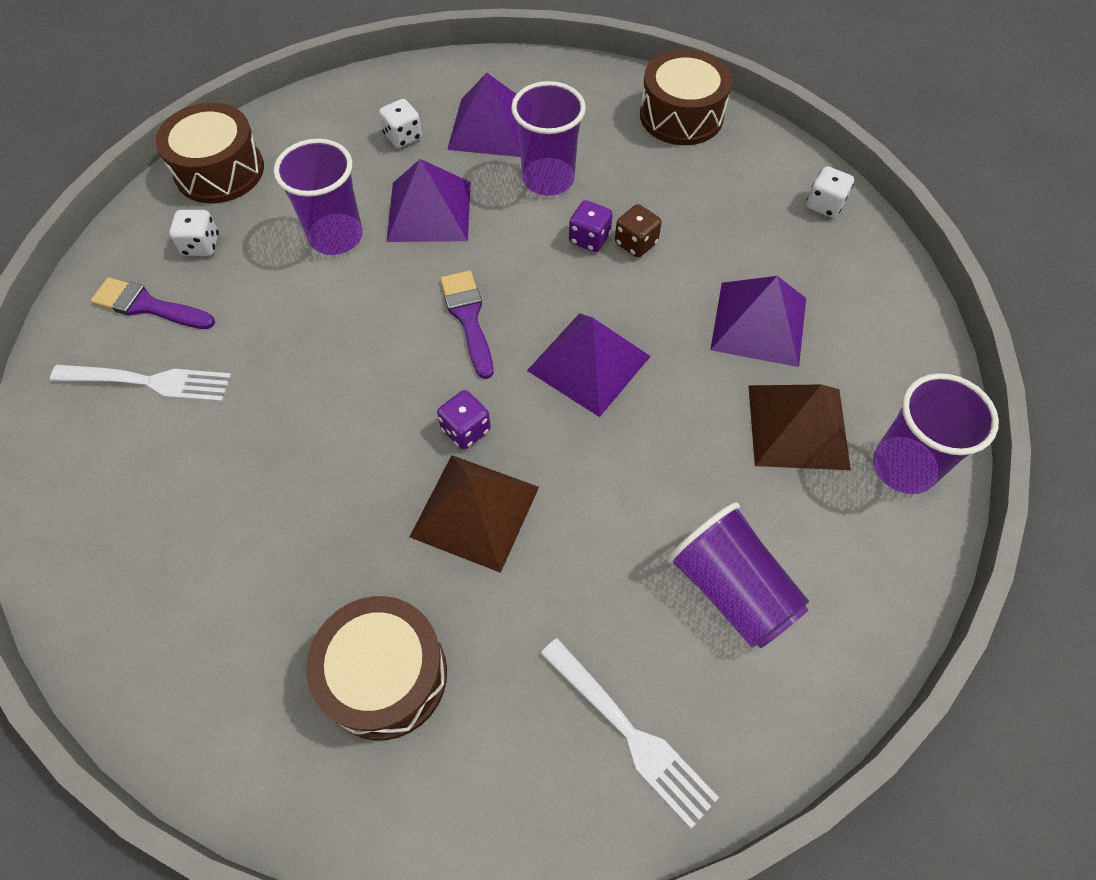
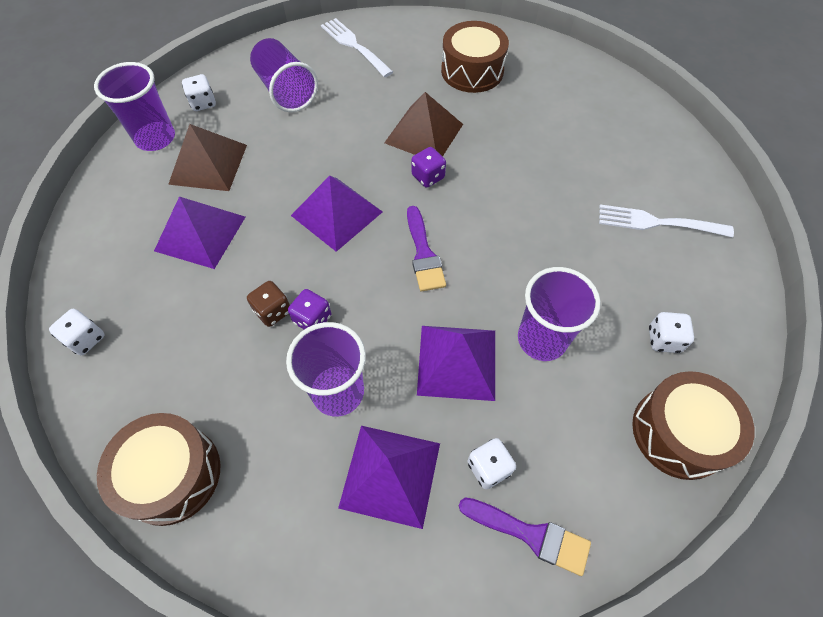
camera: 175 degrees left, 0 degrees up
(148, 306) = (686, 283): purple brush -> purple brush (531, 535)
(865, 547) = (203, 103): none -> white dice

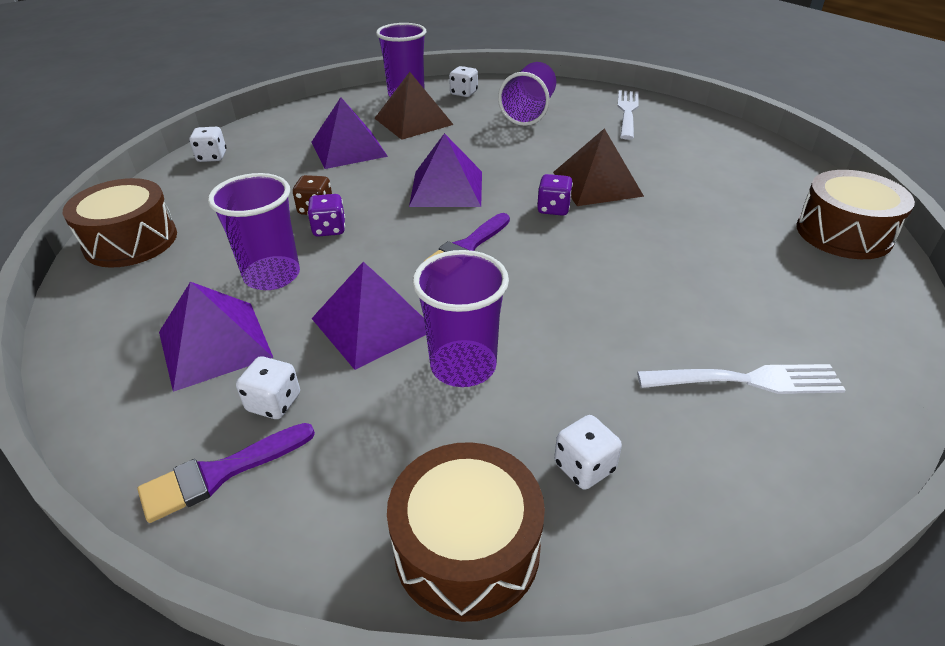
camera: 50 degrees right, 20 degrees down
(472, 71) = (713, 170): brown drum -> brown drum (843, 233)
(531, 535) = (219, 474): purple brush -> purple brush turned 75 degrees clockwise
(658, 222) = (746, 381): white fork -> white fork turned 120 degrees clockwise

